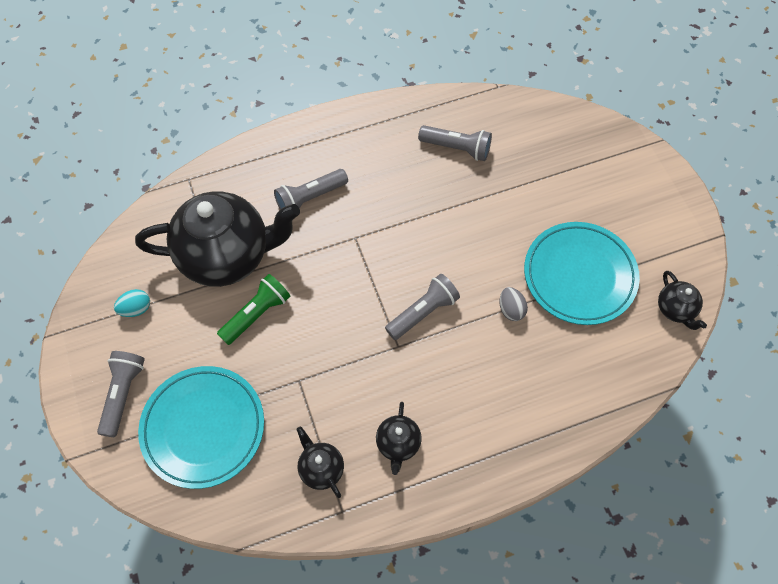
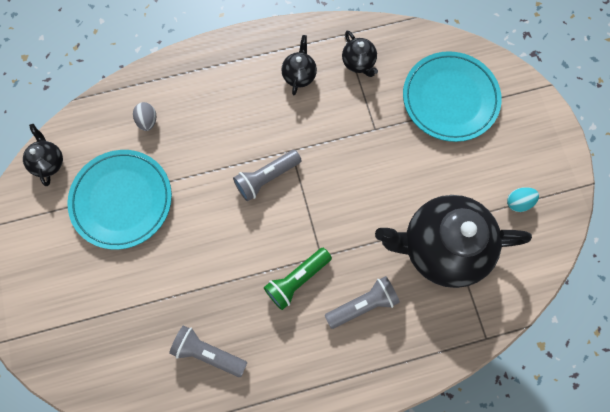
camera: 175 degrees left, 10 degrees up
(123, 394) = (517, 129): grey flashlight -> none
(257, 314) = (411, 188): green flashlight -> green flashlight (297, 280)
(511, 309) = (190, 174): grey egg -> grey egg (148, 121)

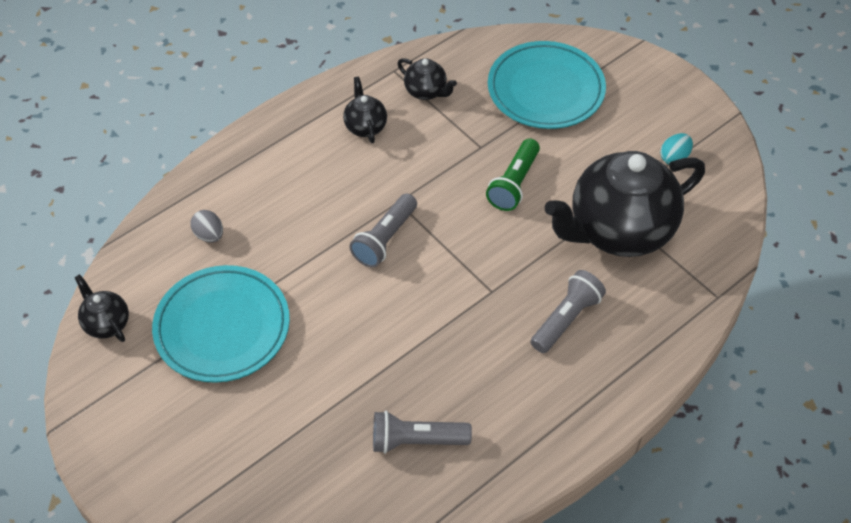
camera: 25 degrees left, 20 degrees down
(297, 280) = (478, 325): green flashlight -> green flashlight (514, 184)

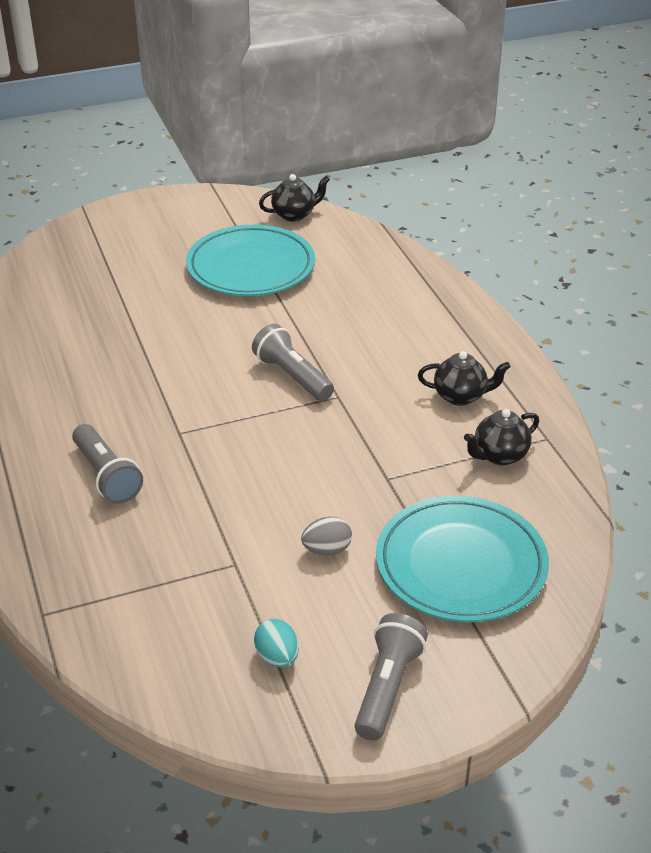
camera: 110 degrees right, 15 degrees down
(209, 235) = (361, 275): grey egg -> grey egg (327, 550)
(416, 440) = (55, 346): grey flashlight -> grey flashlight (387, 687)
(514, 184) = (315, 489): green flashlight -> none
(618, 231) = (193, 558): black teapot -> none

